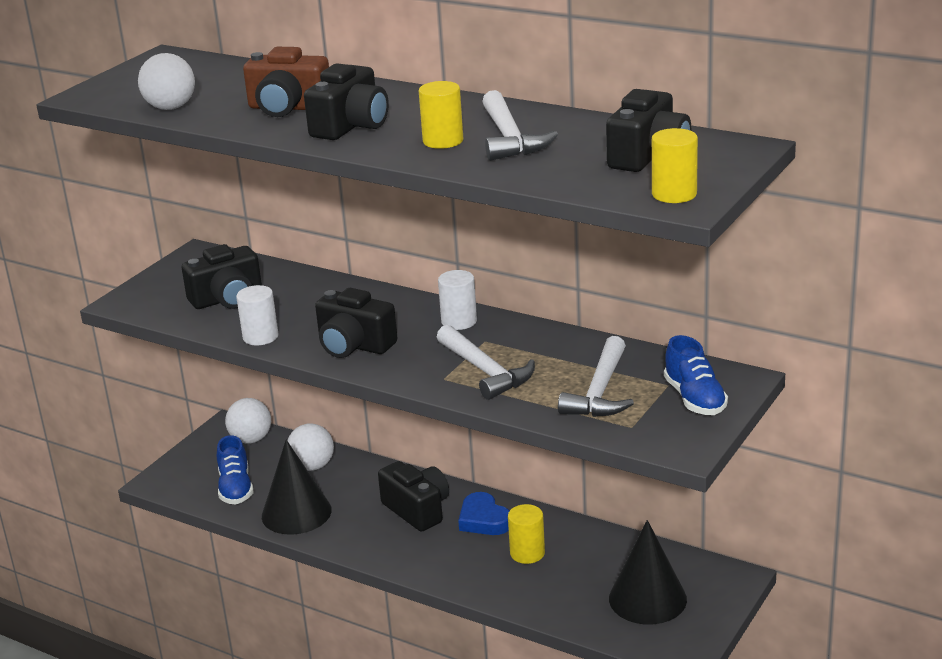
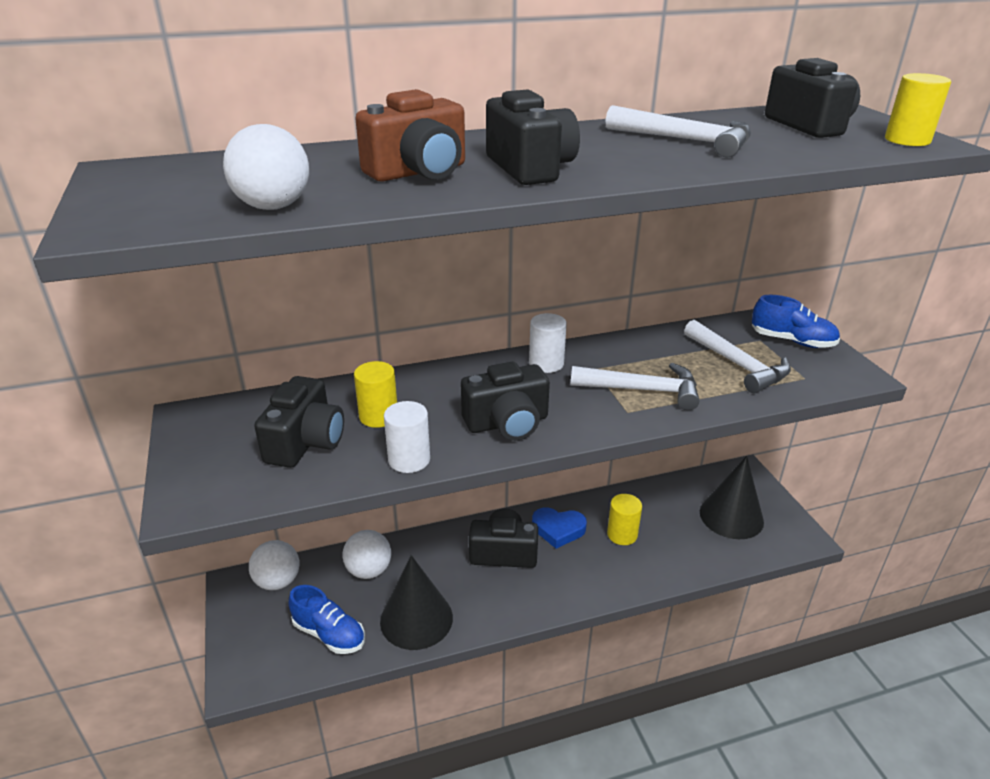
camera: 50 degrees left, 5 degrees up
(443, 141) = (645, 156): yellow cylinder -> yellow cylinder (378, 416)

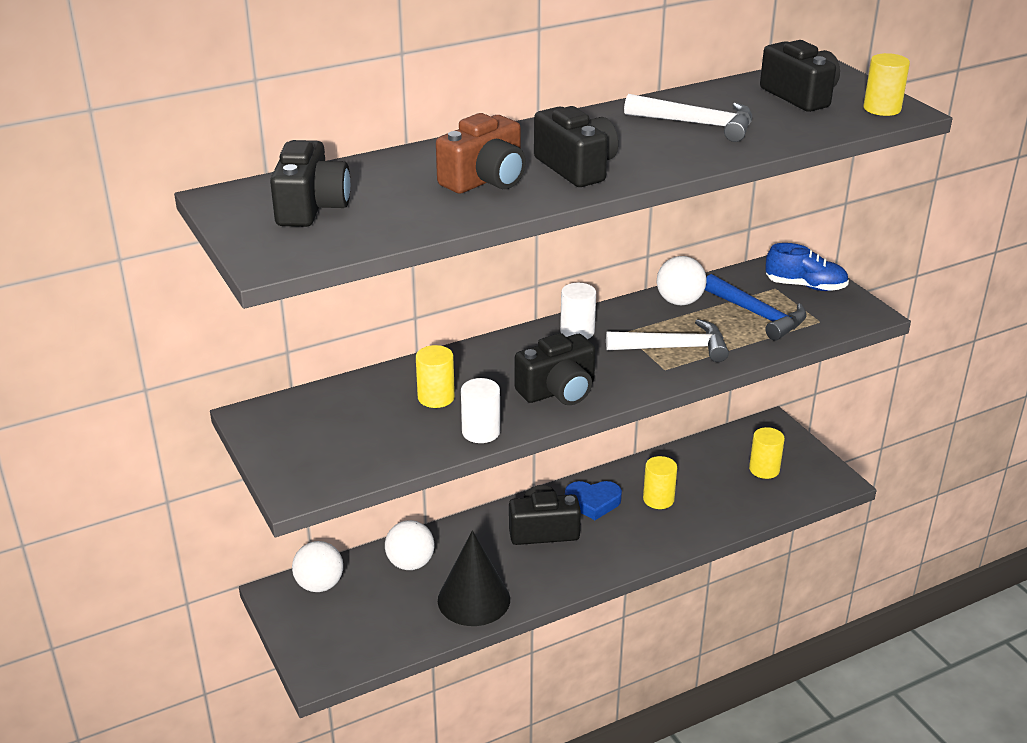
camera: 10 degrees left, 0 degrees up
(273, 207) = (389, 227): white ball -> white ball (679, 301)
(305, 442) = (378, 427): black camera -> black camera (311, 207)
(329, 634) = (391, 623): blue shoe -> none
(731, 516) = (764, 469): black cone -> yellow cylinder
(737, 365) = (757, 315): white hammer -> blue hammer

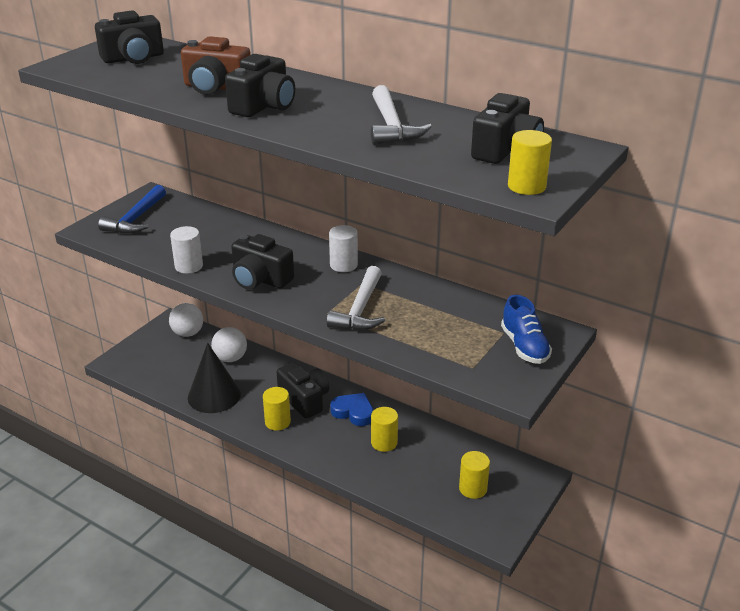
camera: 60 degrees right, 0 degrees up
(436, 397) = (216, 240): yellow cylinder -> yellow cylinder (277, 422)
(593, 502) = (353, 412): blue heart -> blue heart turned 150 degrees clockwise
(674, 348) = (360, 309): white hammer -> white hammer turned 45 degrees clockwise
(679, 301) = (431, 294): white ball -> none
(757, 315) = (449, 334): blue hammer -> blue hammer (136, 219)

